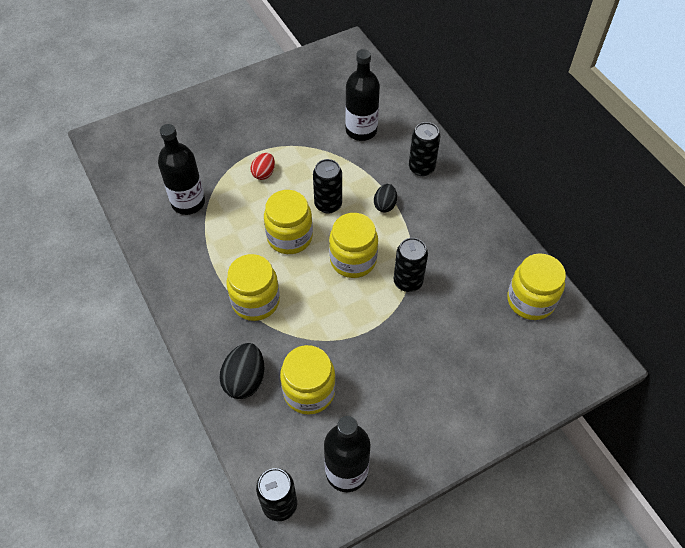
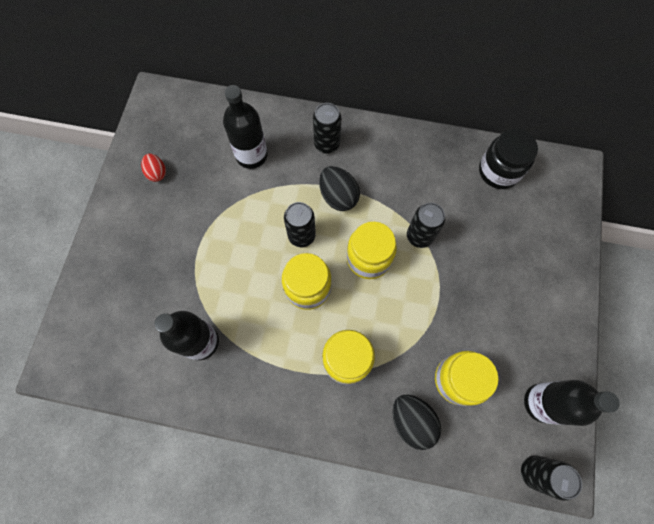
camera: 50 degrees left, 15 degrees up
(264, 173) = (226, 259): red egg -> red egg (157, 173)
(385, 205) = (338, 196): black egg -> black egg, size x1.59
(530, 300) = (499, 171): yellow jar -> black jar

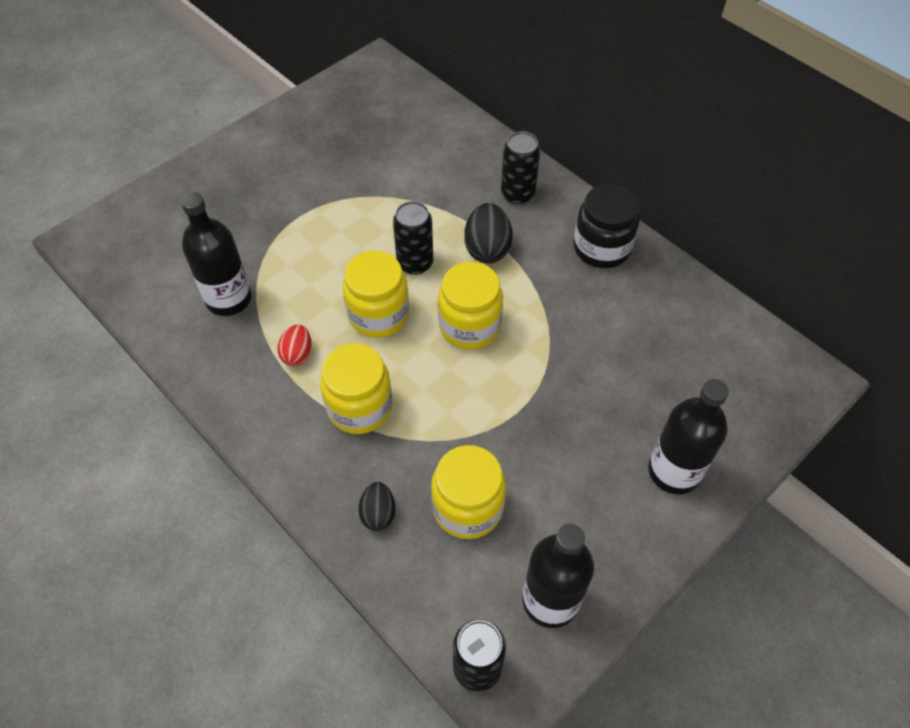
camera: 35 degrees right, 15 degrees down
(157, 173) = (319, 130): red egg -> red egg (297, 354)
(251, 155) = (427, 163): black bottle -> black bottle (674, 471)
(412, 421) = (378, 513): black egg -> black egg, size x0.63
(419, 236) = (547, 338): black can -> none
(499, 171) = (704, 327): black jar -> black jar (601, 248)

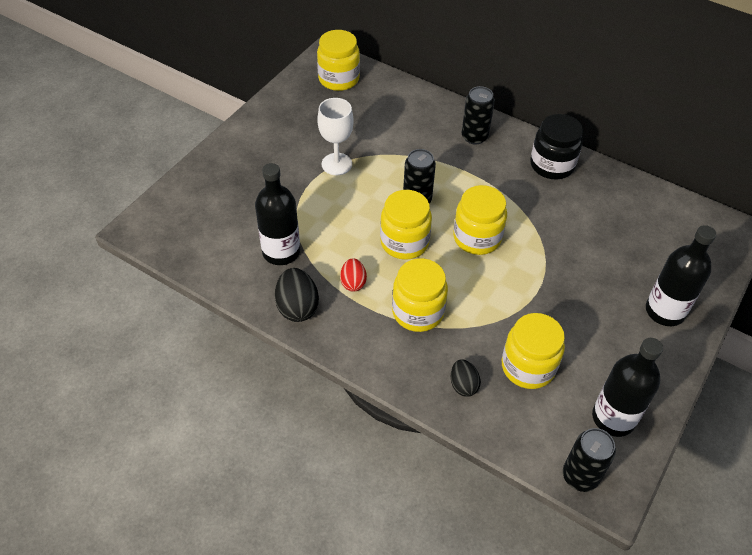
camera: 15 degrees left, 5 degrees down
(336, 200) = (336, 164): none -> white goblet
(381, 94) = (339, 79): none -> yellow jar
(487, 249) = (467, 180): black egg -> black egg (297, 307)

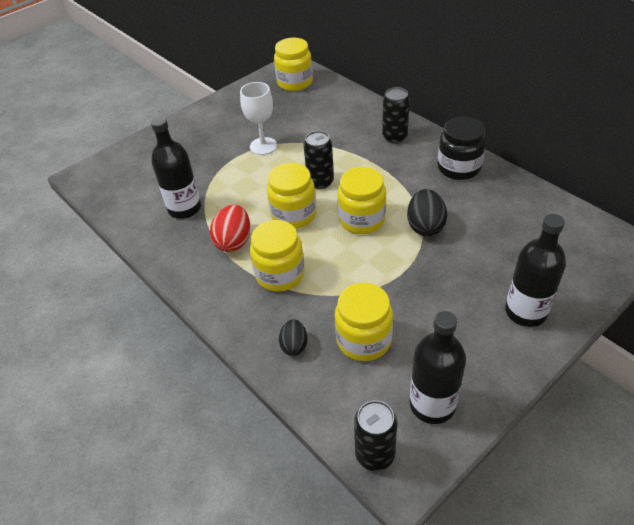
camera: 20 degrees right, 5 degrees down
(297, 307) = (177, 254): black egg -> black egg (425, 226)
(353, 283) = (234, 241): red egg -> red egg, size x1.59

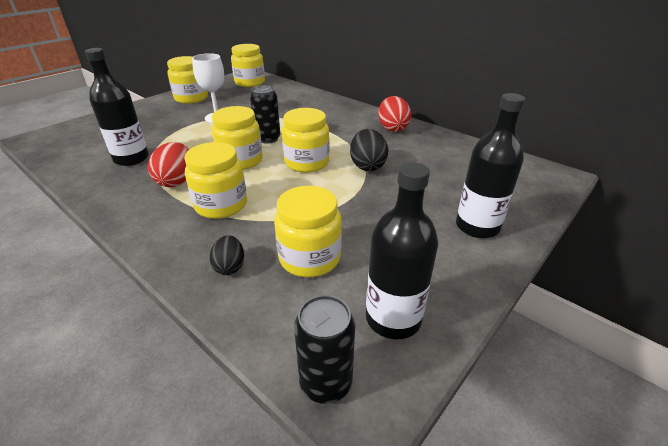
camera: 10 degrees left, 10 degrees down
(230, 112) = (191, 98): none -> yellow jar
(394, 137) = (335, 111): black can -> none
(459, 168) = (392, 128): black jar -> red egg

